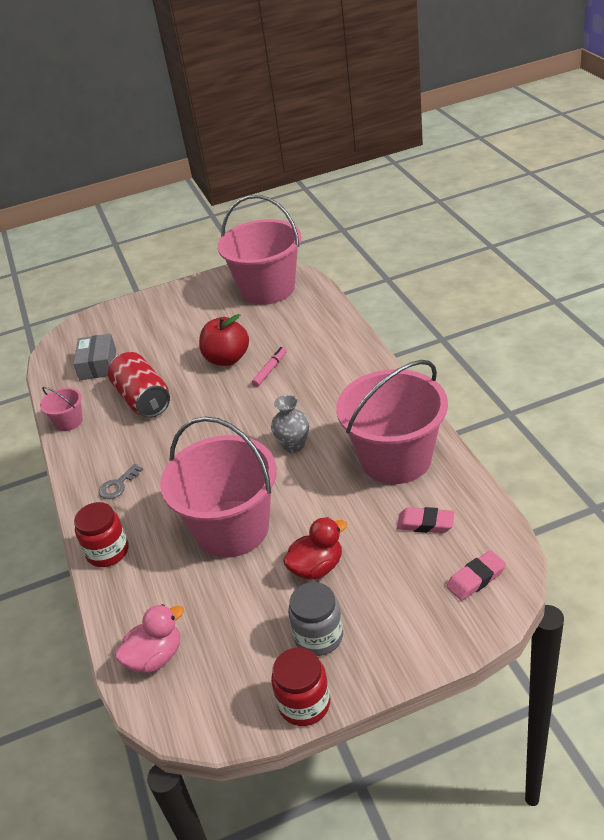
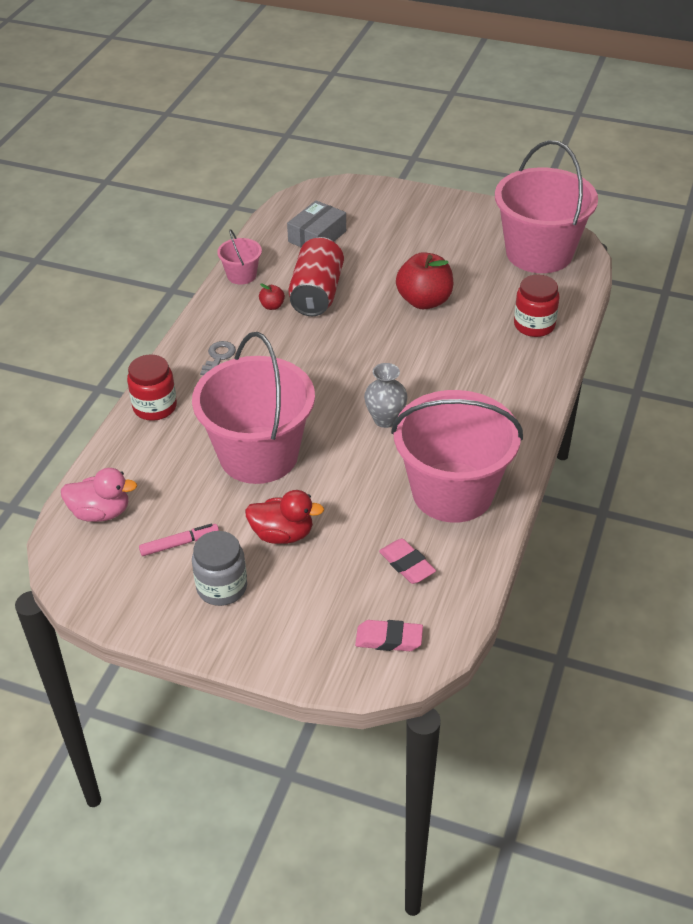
camera: 35 degrees right, 5 degrees up
(118, 427) = (272, 306): none -> red apple
(118, 485) = (218, 357): grey key -> grey key turned 120 degrees clockwise
(270, 370) = (447, 336): pink marker -> pink marker (179, 544)
(304, 704) = (156, 626): red jar -> red jar (534, 325)

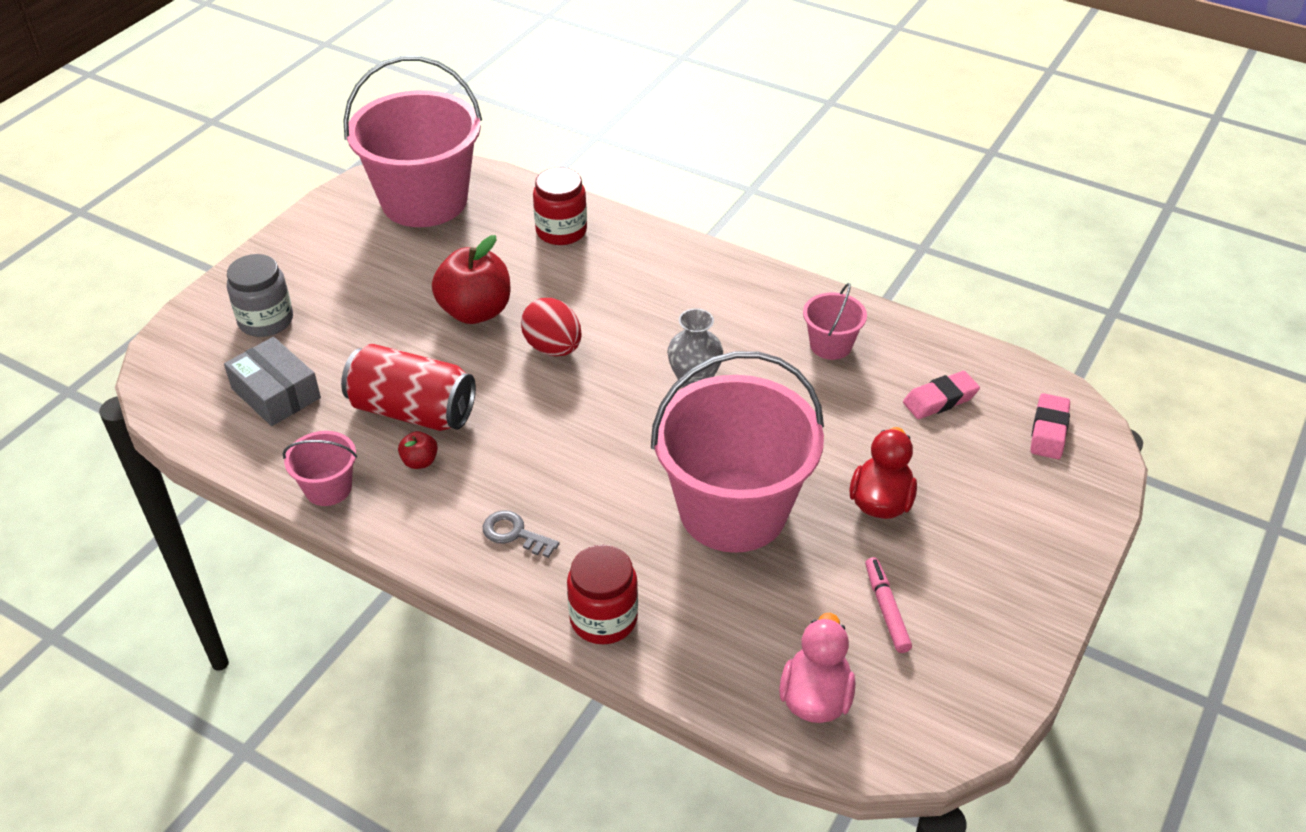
camera: 80 degrees left, 0 degrees up
(222, 587) = (965, 571): grey jar -> grey jar (266, 320)
(398, 344) = (553, 348): none -> red egg
(452, 492) = (830, 345): pink bucket -> pink bucket, size x0.44

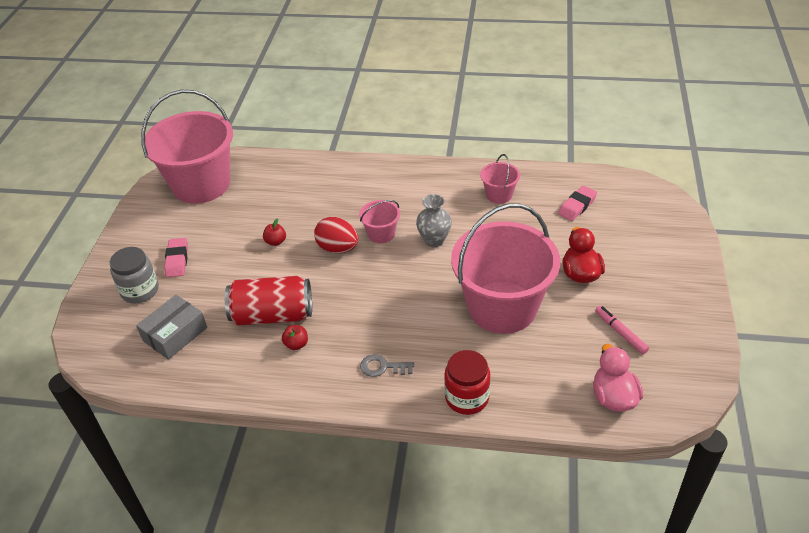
camera: 20 degrees left, 0 degrees up
(276, 393) = (175, 334): grey box -> grey box turned 75 degrees counterclockwise
(328, 488) = (247, 381): pink bucket -> pink bucket (381, 234)
(475, 311) = (276, 242): red apple -> red apple, size x0.45
(561, 231) = (300, 177): red jar -> none
(1048, 431) = (644, 204): pink eraser -> pink eraser (177, 260)

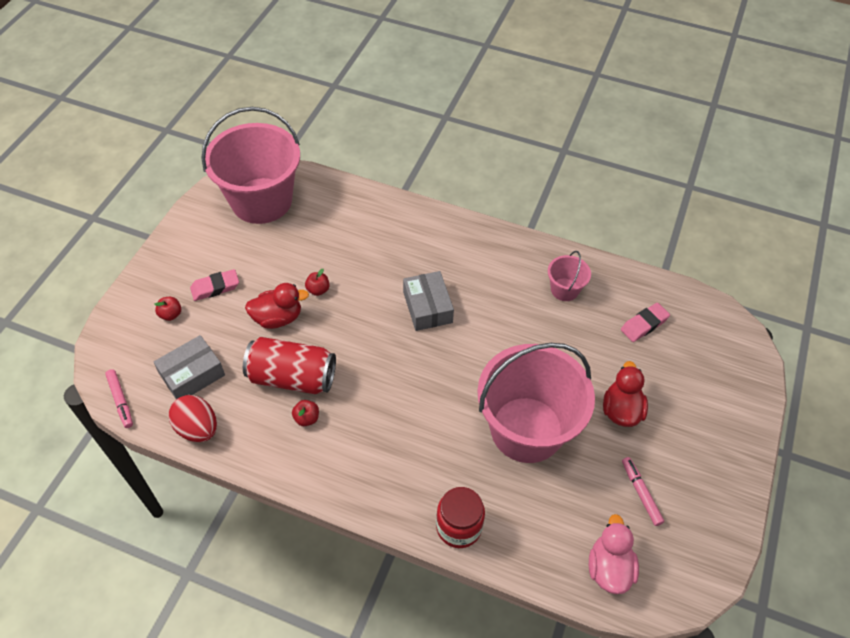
camera: 10 degrees right, 10 degrees up
(110, 371) = (120, 401): none -> pink marker
(140, 290) = (171, 314): grey jar -> red apple
(177, 260) = (215, 287): pink eraser -> pink eraser turned 60 degrees clockwise
(244, 271) = (278, 318): none -> red duck
(338, 248) = (378, 314): red egg -> red egg (197, 428)
(381, 234) = (427, 307): pink bucket -> grey box
(382, 367) = (384, 468): grey key -> none
(434, 240) = (480, 329): grey vase -> none

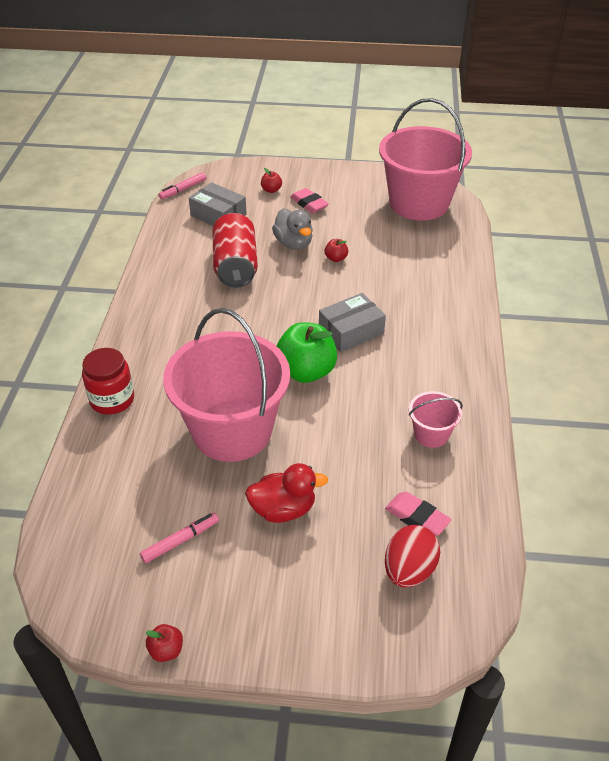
camera: 75 degrees right, 10 degrees down
(197, 428) = (170, 230): red egg -> red egg (409, 570)
(278, 318) = (294, 243): red duck -> grey duck
(307, 418) = (197, 283): red apple -> red apple (166, 650)
(469, 355) = (306, 371): none -> green apple
(609, 568) = (86, 522): pink duck -> none

